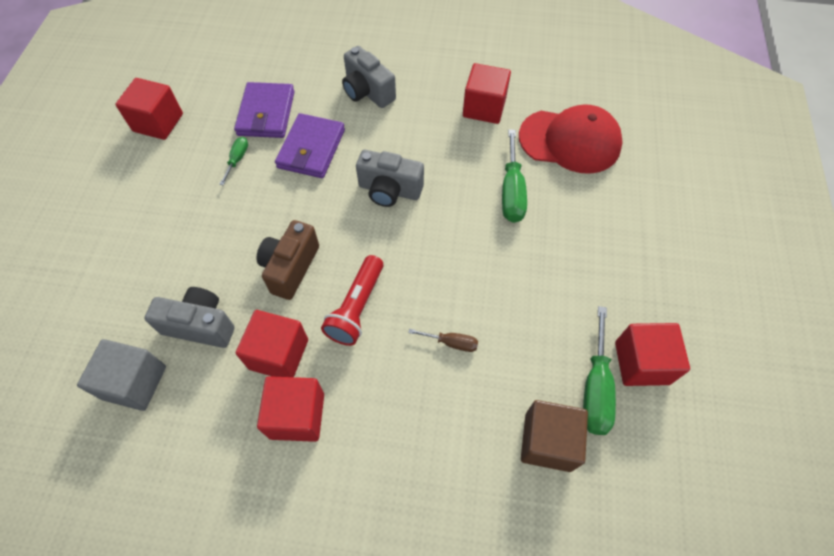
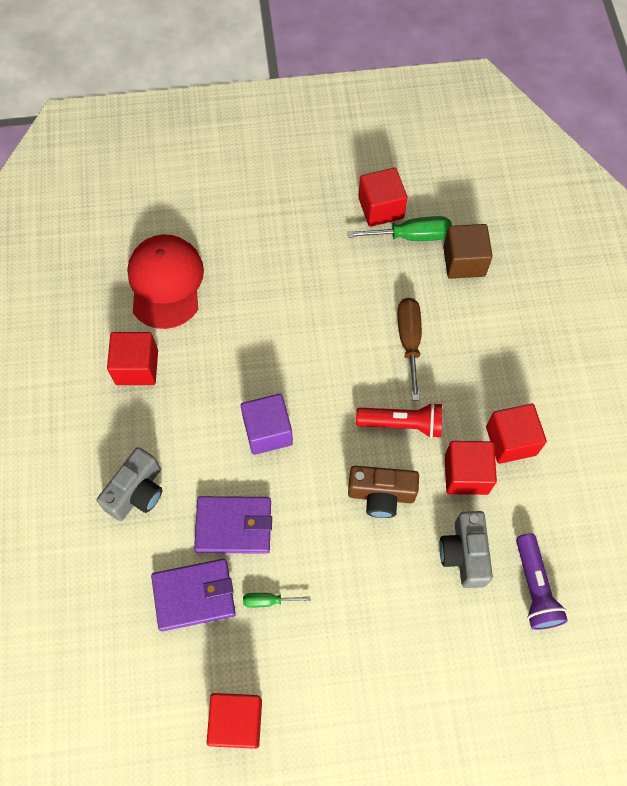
camera: 105 degrees left, 5 degrees up
(135, 382) = (534, 587): grey cube -> purple flashlight
(389, 190) = (268, 431): grey camera -> purple cube
(451, 343) = (409, 341): brown screwdriver -> brown screwdriver, size x1.83
(511, 192) = (241, 323): green screwdriver -> none

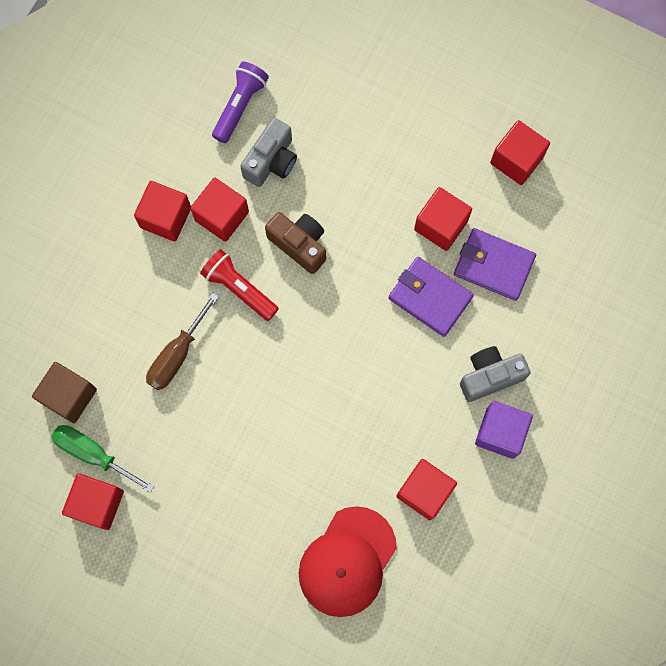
camera: 145 degrees left, 10 degrees up
(268, 431) = (351, 356): purple cube -> purple cube (500, 432)
(268, 601) = (441, 225): green screwdriver -> red cube

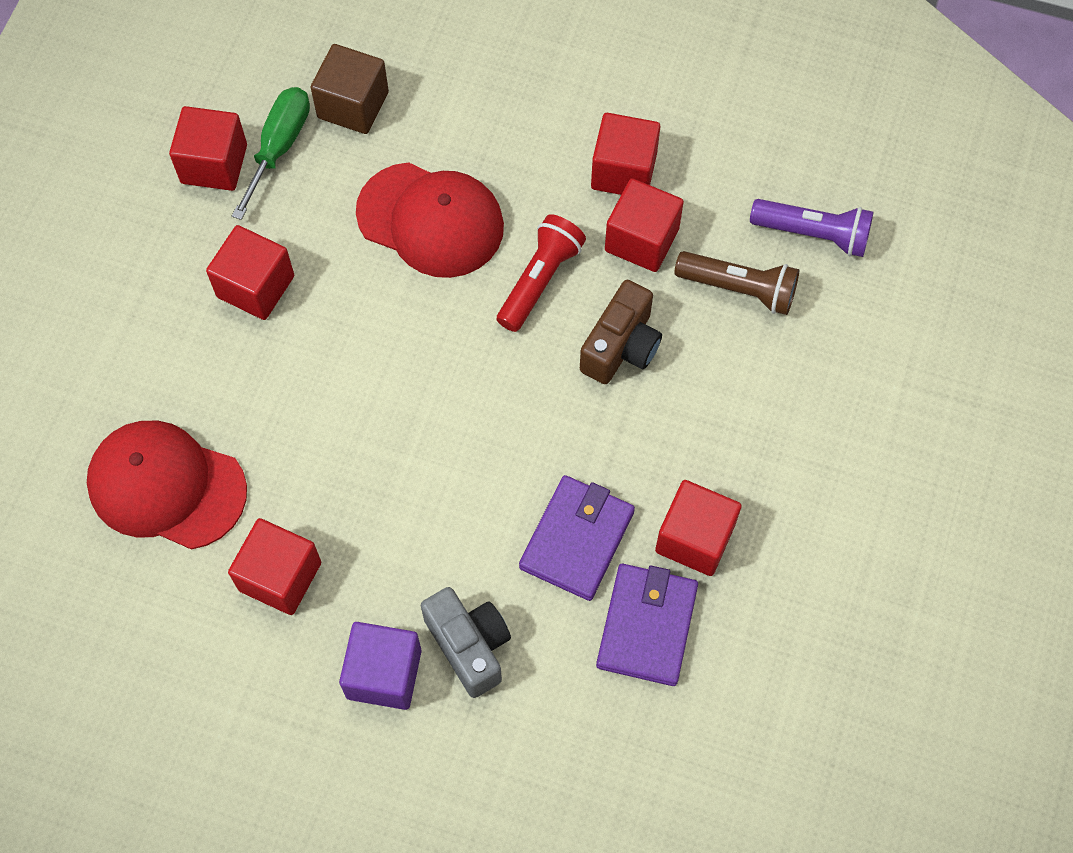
camera: 80 degrees right, 10 degrees down
(177, 354) = (430, 220): brown screwdriver -> red cap
(271, 161) = (739, 289): grey camera -> brown flashlight
(516, 160) = (829, 637): red cube -> red cube (255, 286)

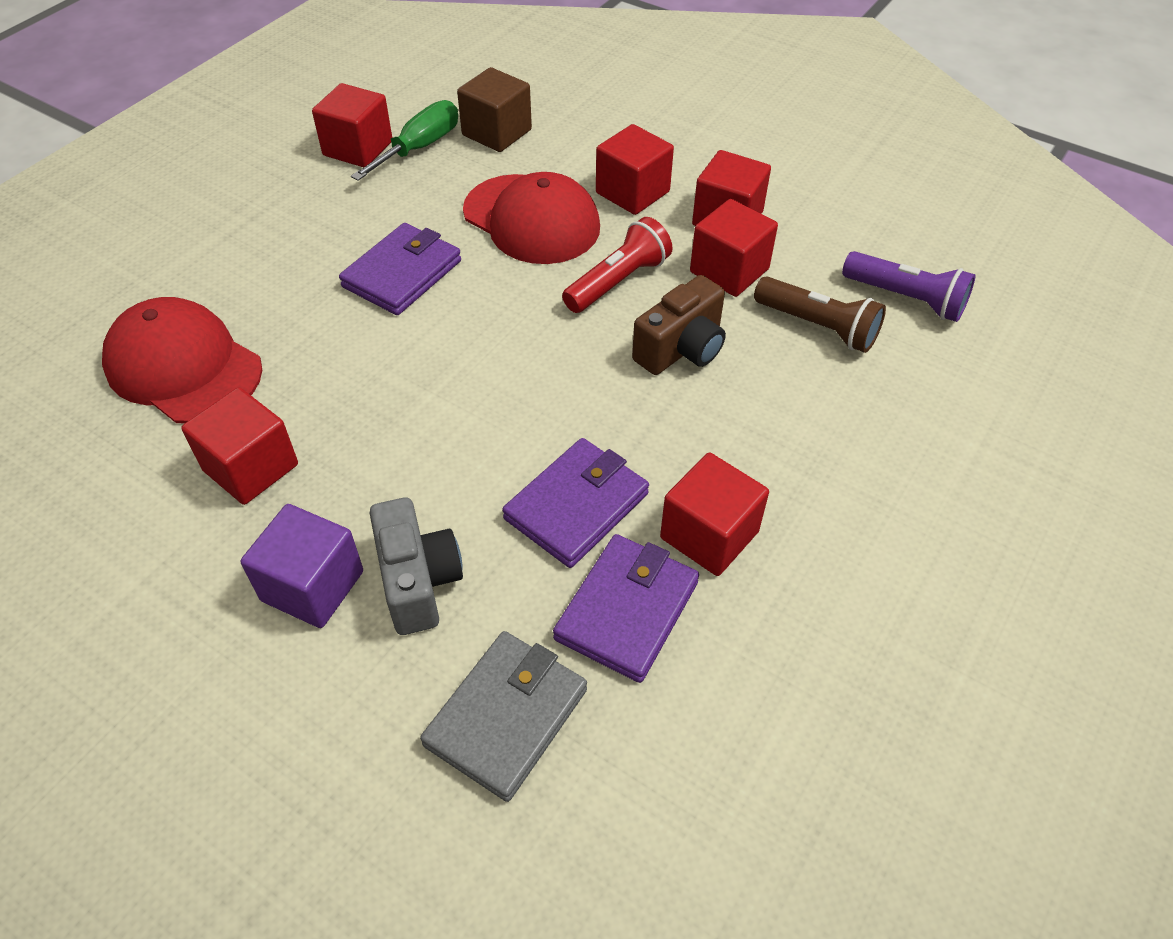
camera: 15 degrees right, 15 degrees down
(255, 286) = (349, 235): red cube -> red cube (632, 192)
(328, 323) = (402, 274): none -> purple wallet
(581, 742) = (506, 717): none -> grey wallet

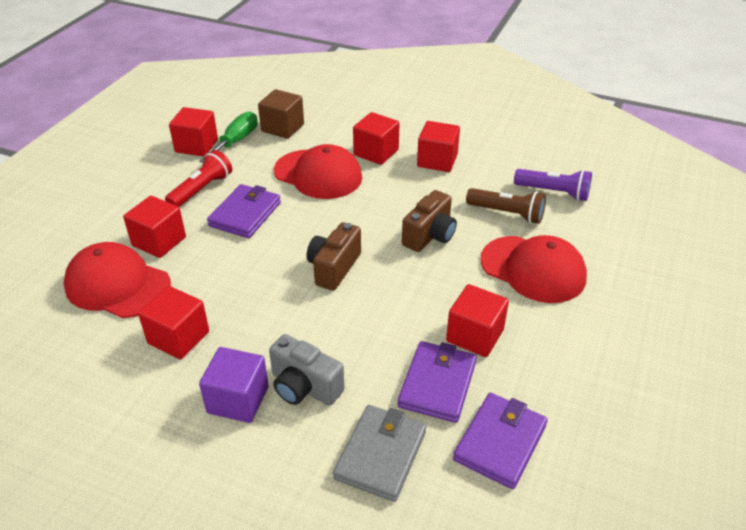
camera: 10 degrees left, 10 degrees down
(418, 581) = (304, 387): grey camera -> grey camera turned 150 degrees clockwise
(515, 384) = (334, 268): none -> brown camera
(576, 506) = (390, 331): purple wallet -> purple wallet (500, 442)
(618, 282) = (381, 203): red flashlight -> red flashlight (202, 190)
(729, 270) = (446, 189): red cube -> red cube (159, 241)
(835, 431) = (533, 269): none -> red cap

